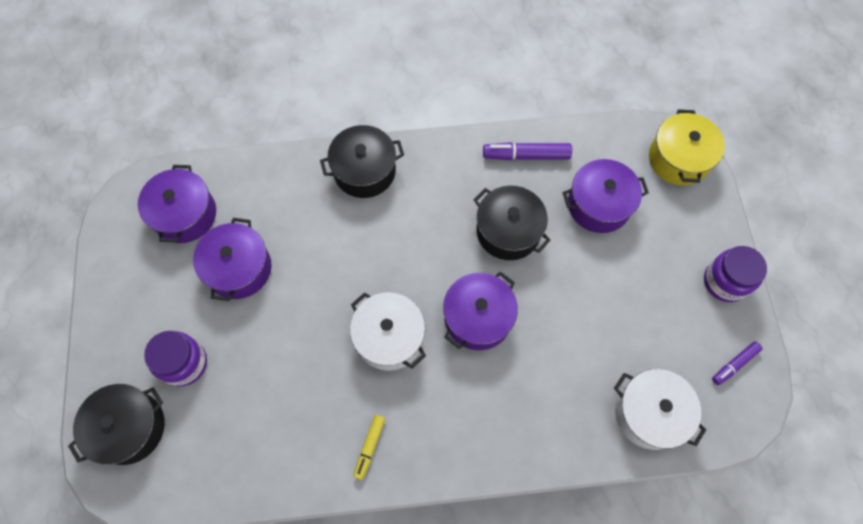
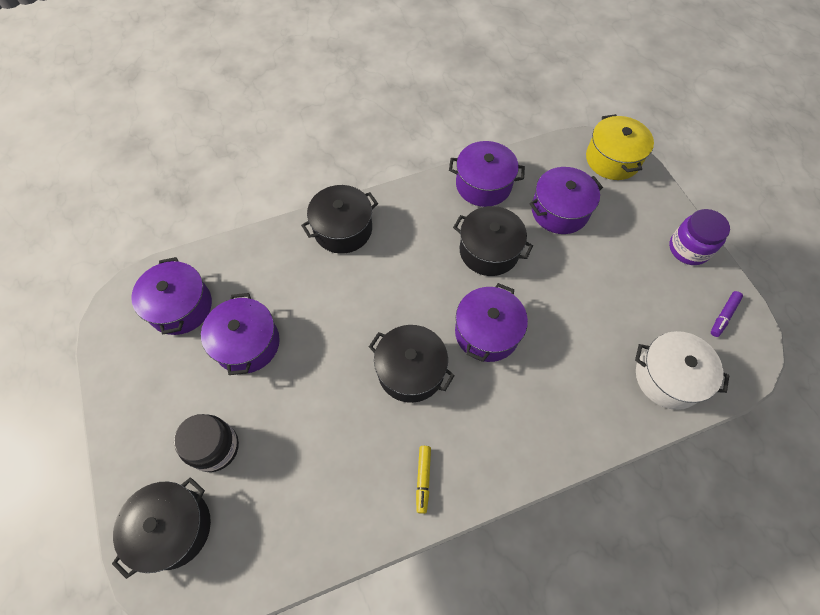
camera: 15 degrees left, 5 degrees down
(184, 363) = (215, 447): purple jar -> black jar
(389, 337) = (411, 370): white pot -> black pot
(526, 155) = (483, 185): purple marker -> purple pot

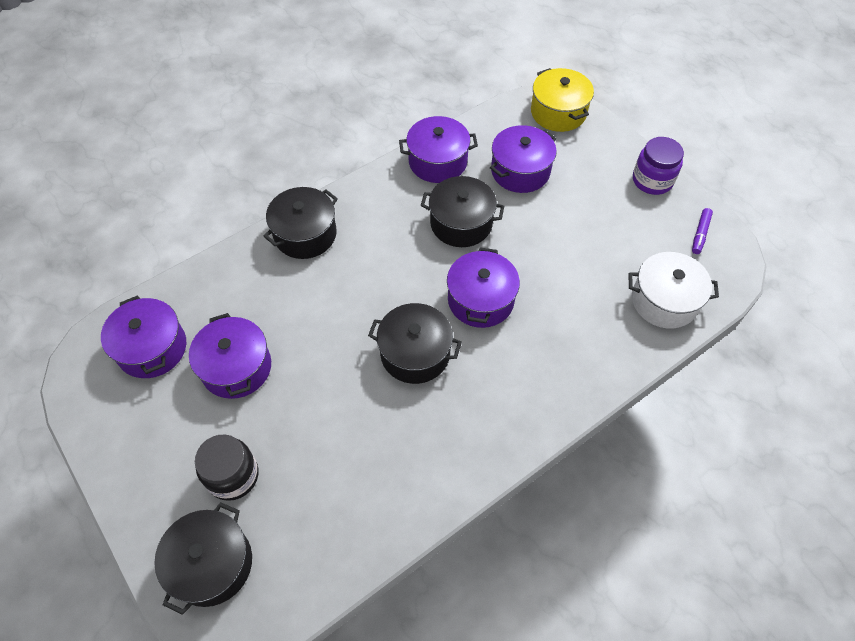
camera: 15 degrees left, 5 degrees down
(423, 479) = (457, 451): yellow marker -> none

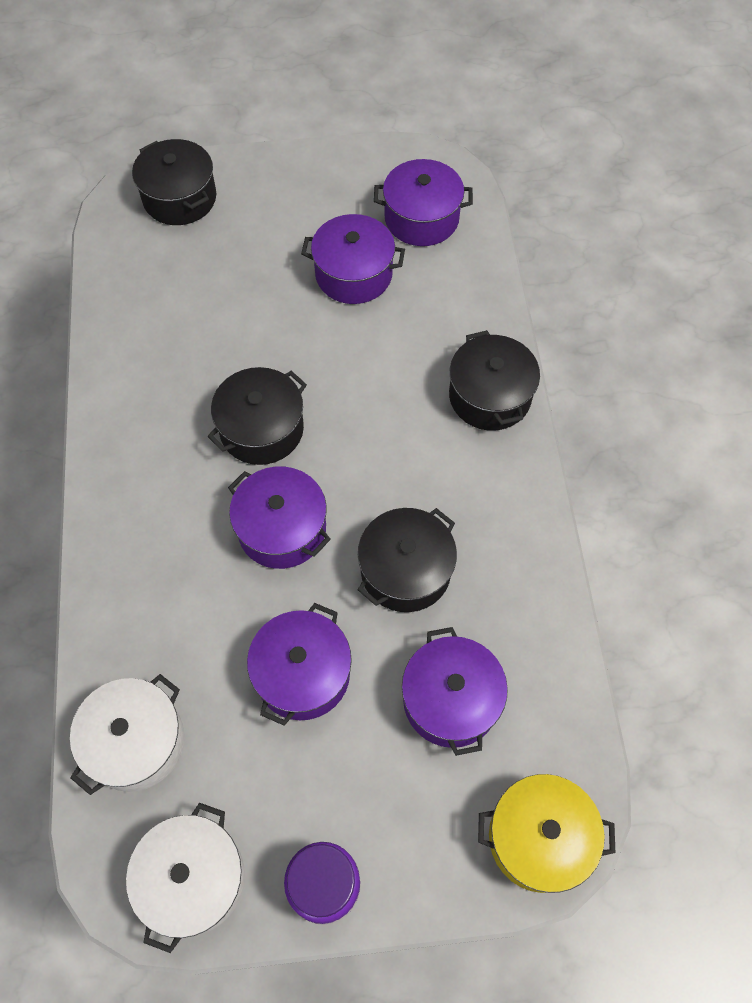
camera: 120 degrees right, 5 degrees up
(233, 476) = (244, 235): black jar -> none
(438, 162) = (527, 600): purple pot -> purple pot (302, 674)
(700, 234) = (193, 879): purple marker -> white pot

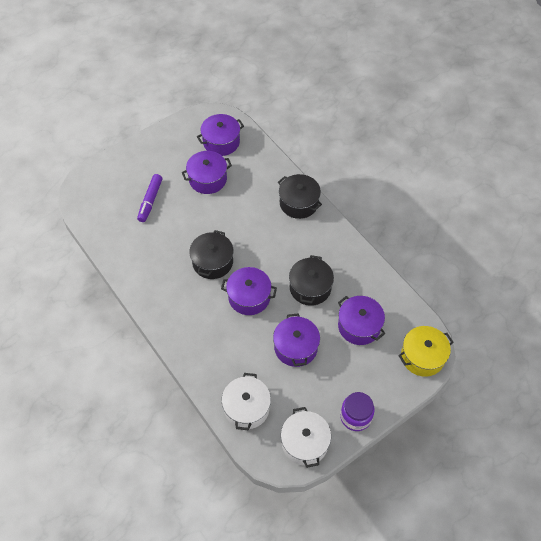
camera: 30 degrees left, 5 degrees down
(180, 198) = (104, 181): black pot -> none
(231, 267) = (150, 201): none -> purple marker

